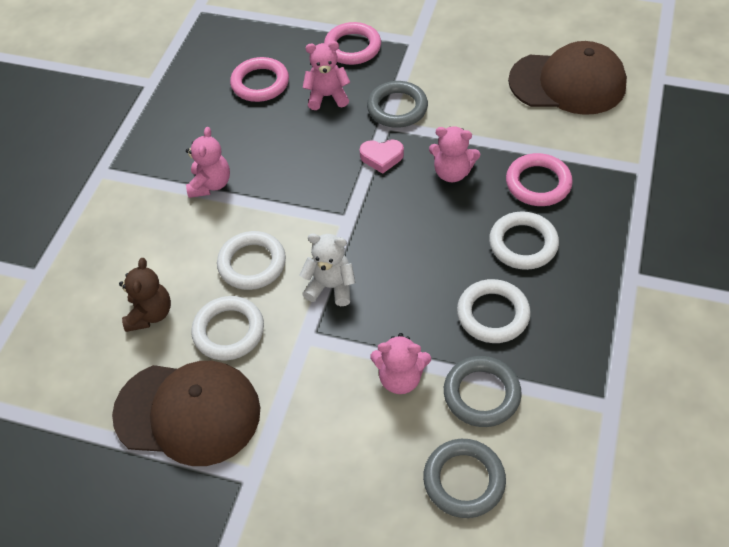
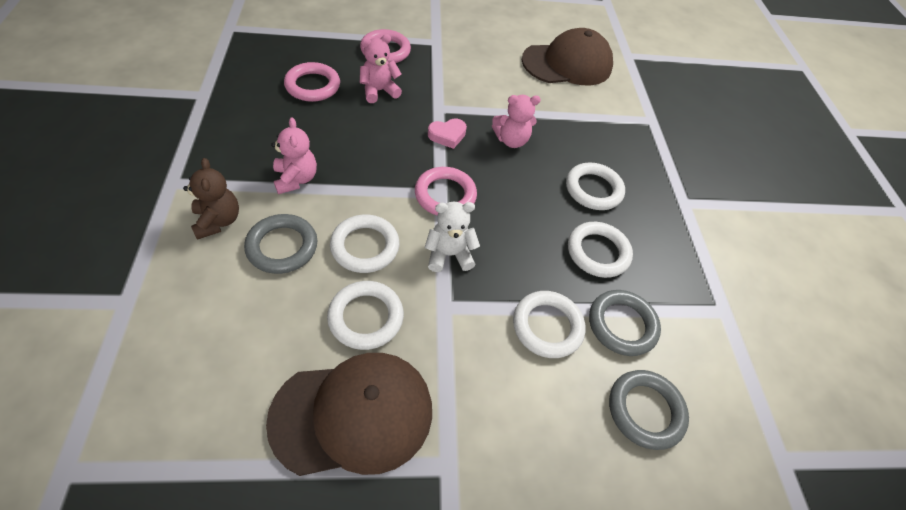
camera: 30 degrees left, 0 degrees up
(150, 314) = (275, 317): brown teddy bear -> brown teddy bear (218, 221)
(397, 108) = (443, 94): grey ring -> grey ring (282, 247)
(400, 378) = (547, 326): pink teddy bear -> white ring
(538, 183) = (581, 140): pink ring -> pink ring (445, 195)

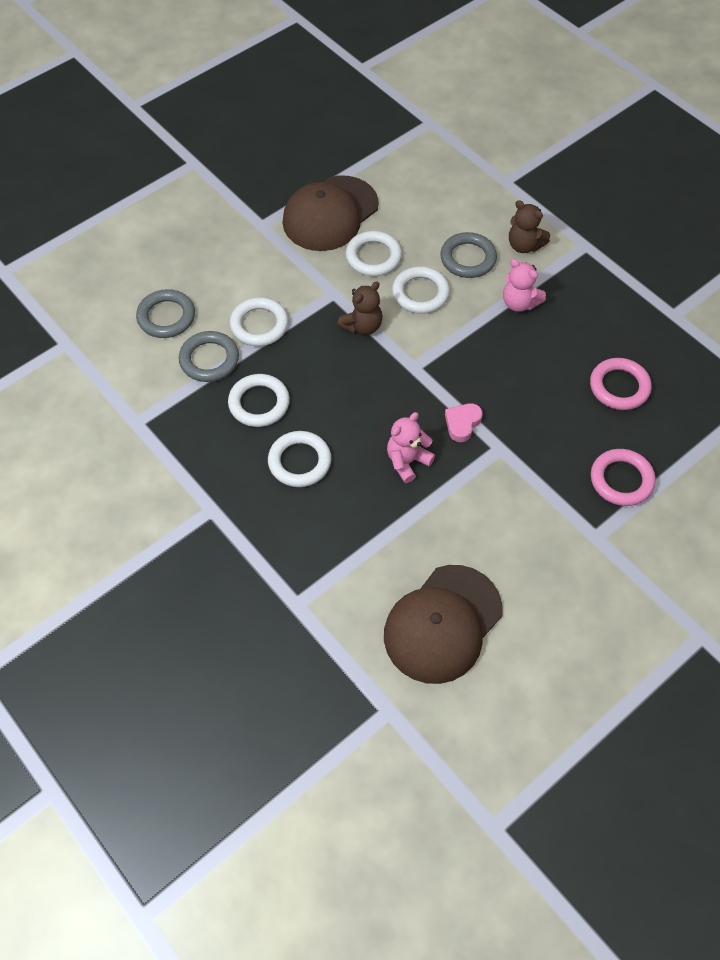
camera: 150 degrees right, 5 degrees up
(379, 91) = (566, 425): pink teddy bear -> none
(445, 195) = (408, 367): pink ring -> none
(449, 254) = (362, 326): white teddy bear -> brown teddy bear

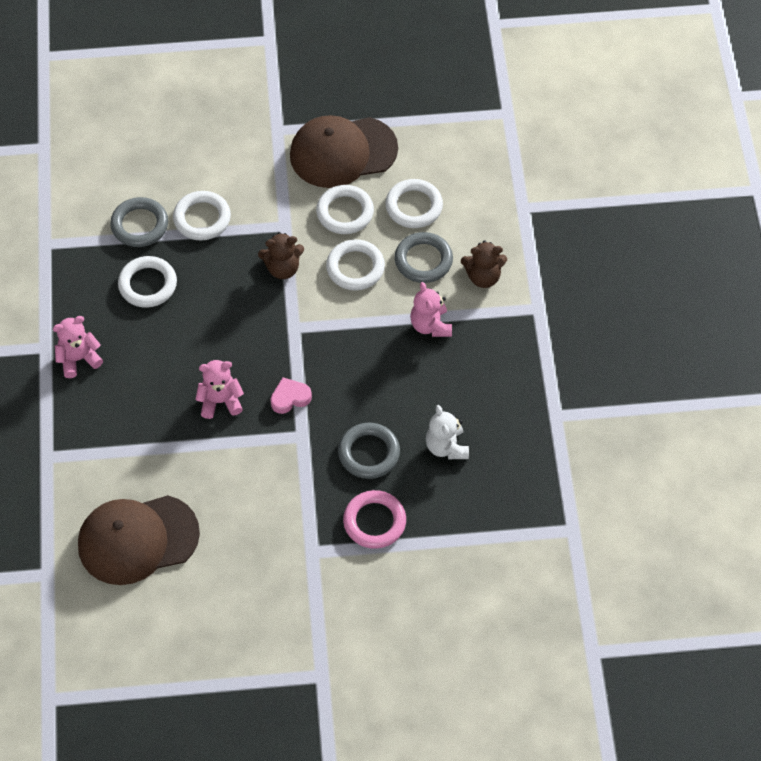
camera: 35 degrees right, 0 degrees up
(166, 317) = (136, 169): grey ring -> grey ring (369, 453)
(251, 501) = (78, 359): none -> pink teddy bear
(299, 462) = (139, 350): white ring -> white ring (414, 206)
(524, 245) = (483, 277): brown teddy bear -> brown teddy bear turned 75 degrees counterclockwise
(619, 387) = (446, 447): pink ring -> white teddy bear

